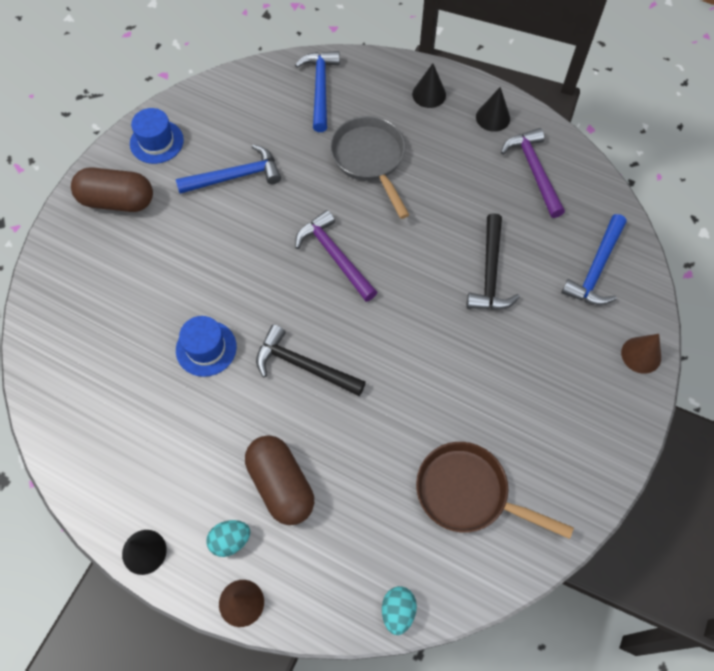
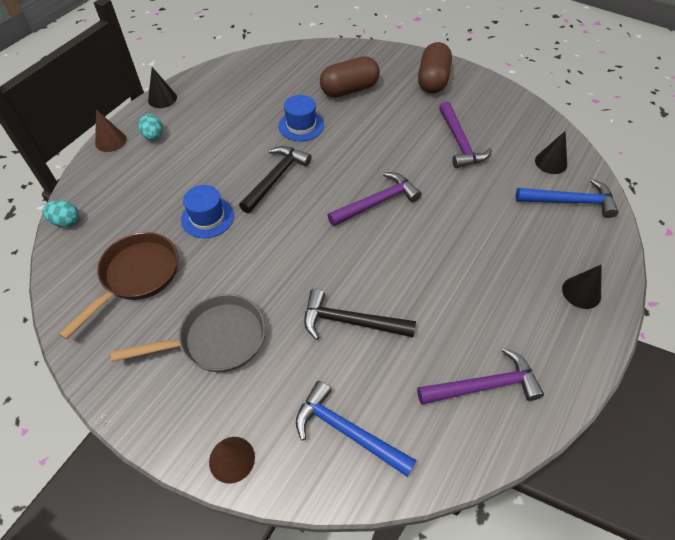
camera: 95 degrees right, 10 degrees down
(156, 142) = (491, 99): blue hat -> blue hat (207, 217)
(235, 176) = (459, 143): blue hammer -> purple hammer
(281, 485) = (184, 162): brown capsule -> brown capsule (349, 90)
(370, 160) = (486, 234): grey pan -> grey pan (216, 339)
(493, 117) = (558, 352): black cone -> black cone (551, 162)

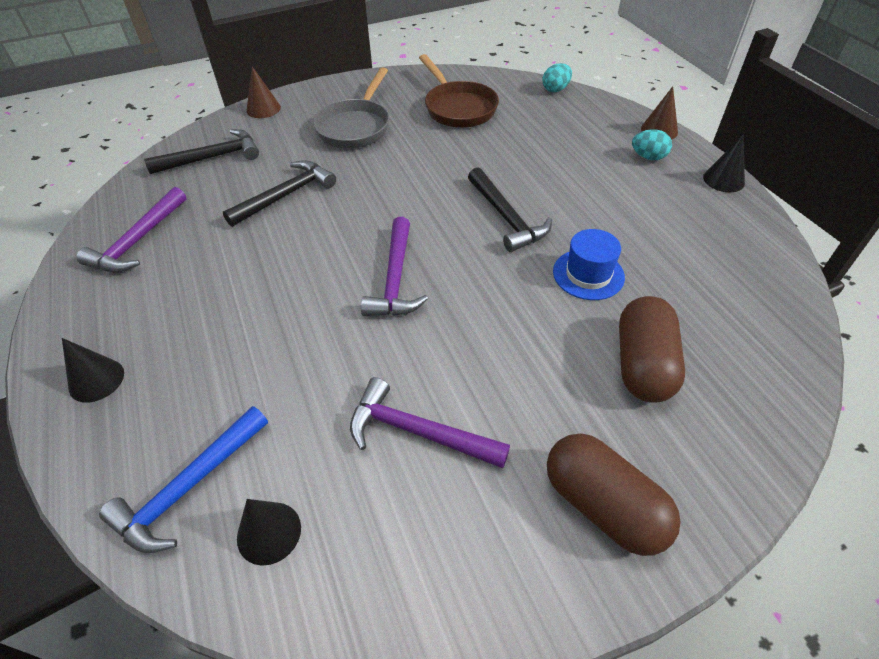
camera: 125 degrees right, 5 degrees down
(207, 217) = (490, 157): blue hat -> none
(347, 431) = (212, 158): blue hammer -> black hammer

